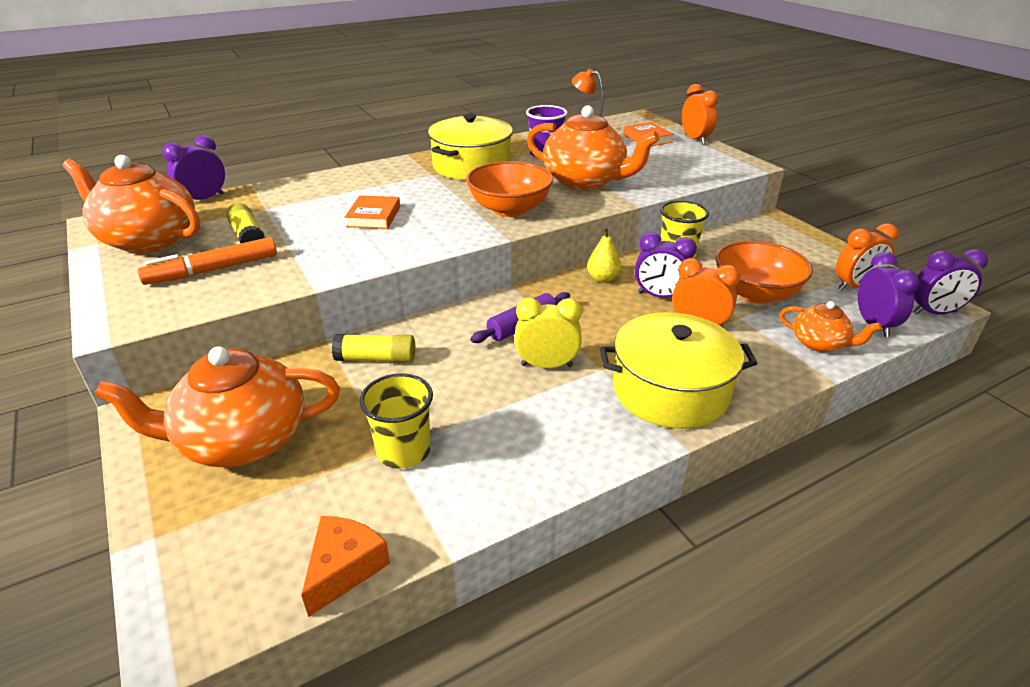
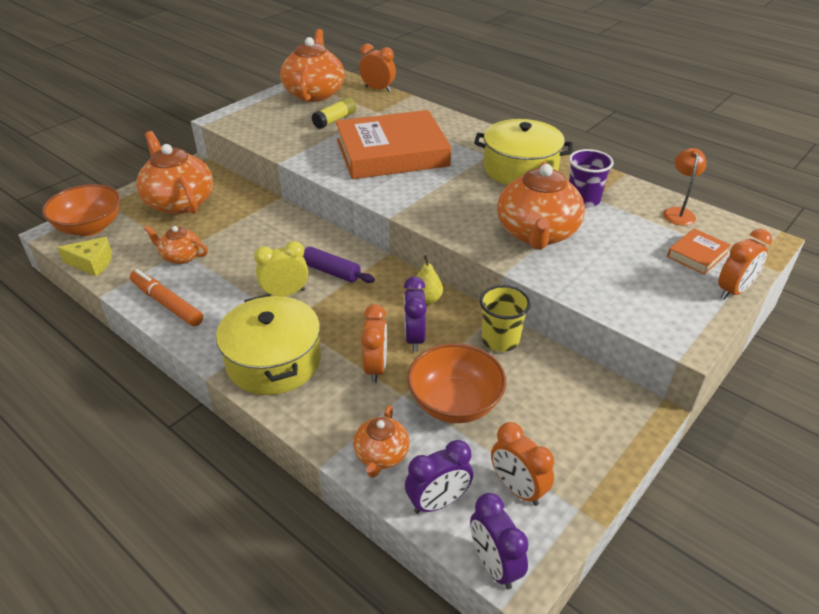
camera: 70 degrees right, 5 degrees up
(204, 199) = (378, 89): purple clock -> orange clock
(213, 270) = (288, 124): orange marker -> orange marker (167, 303)
(344, 568) = (92, 263): orange cheese -> yellow cheese
(374, 217) = (392, 153): orange book -> orange book, size x2.45
(376, 358) = (267, 221): yellow glue stick -> none
(403, 451) = (181, 257): yellow cup -> orange teapot
(509, 209) = (445, 206): orange bowl -> orange bowl (90, 227)
(546, 365) = (285, 293): yellow clock -> yellow clock turned 90 degrees counterclockwise

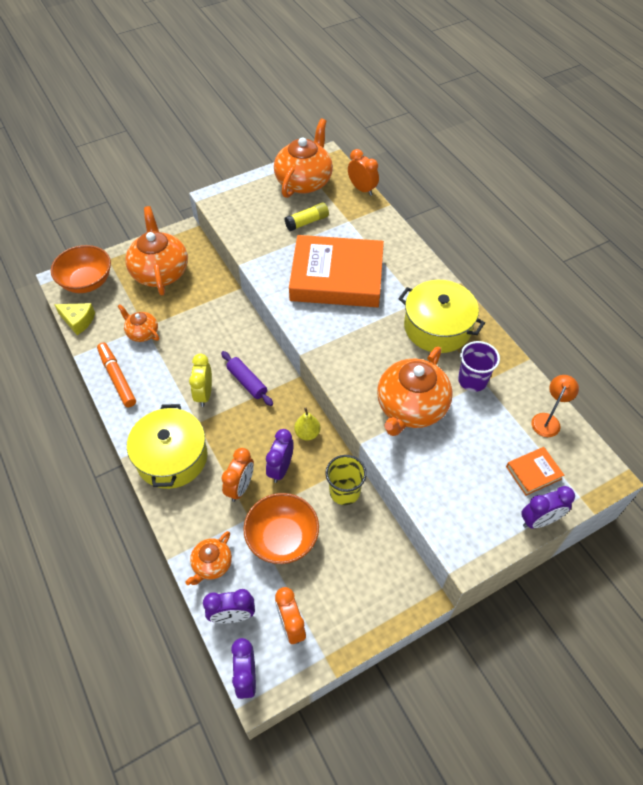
camera: 20 degrees right, 15 degrees up
(285, 293) = (204, 394): yellow clock -> yellow clock turned 90 degrees counterclockwise
(733, 291) = (539, 520): orange clock -> purple clock

